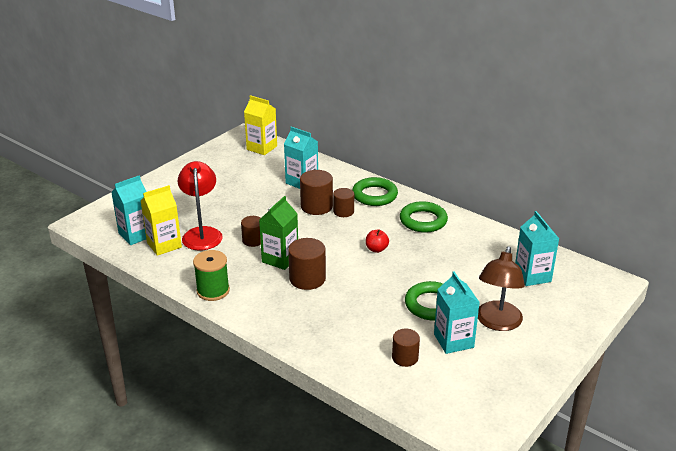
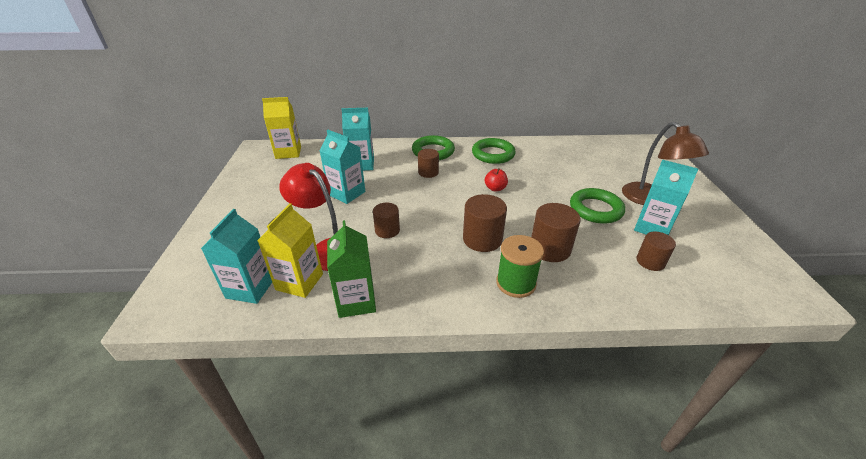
camera: 40 degrees left, 5 degrees up
(213, 291) = (416, 300): green spool -> green spool (516, 283)
(280, 259) = (434, 234): green carton -> green carton (356, 301)
(316, 206) = (401, 177): brown cylinder -> brown cylinder (550, 249)
(532, 276) = (611, 159): turquoise carton -> turquoise carton (347, 193)

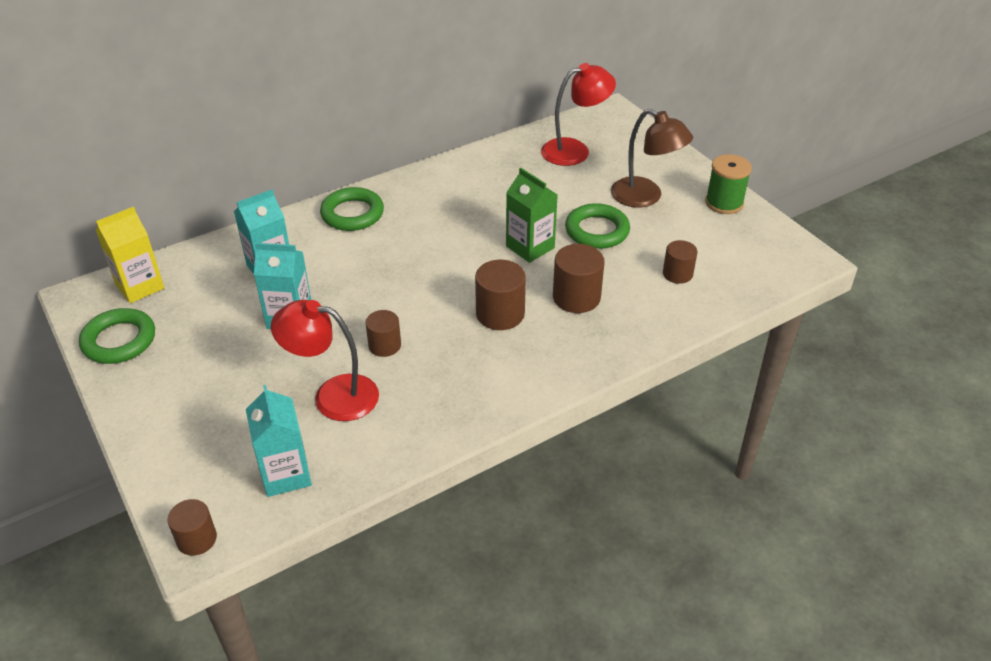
camera: 30 degrees left, 5 degrees up
(299, 282) = (336, 444): yellow carton -> none
(356, 301) = (418, 435): green carton -> green carton (530, 247)
(428, 172) = (371, 248): brown cylinder -> brown cylinder (197, 539)
(493, 154) = (434, 192): green ring -> green ring (119, 340)
(495, 188) = (471, 242): red apple -> none
(516, 283) = (565, 349): green spool -> green spool (724, 203)
(608, 157) = (575, 150): none -> red lamp
(652, 228) = (662, 233): turquoise carton -> none

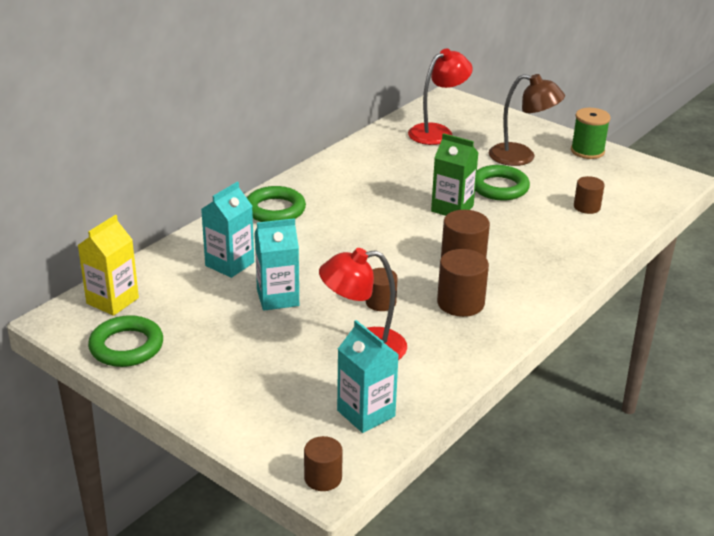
camera: 20 degrees left, 10 degrees down
(576, 297) = (517, 238): brown cylinder -> brown cylinder (460, 303)

